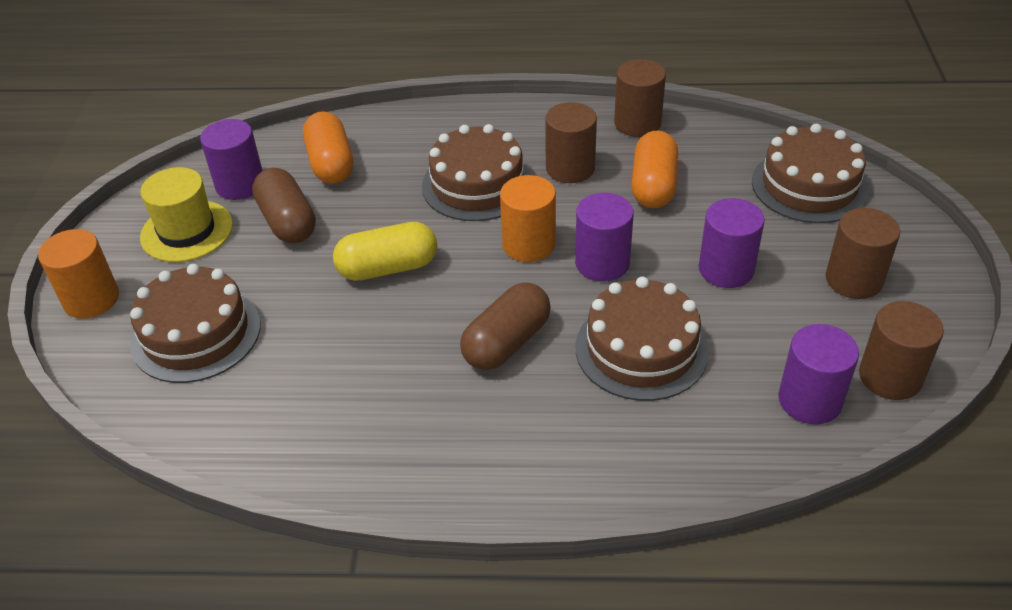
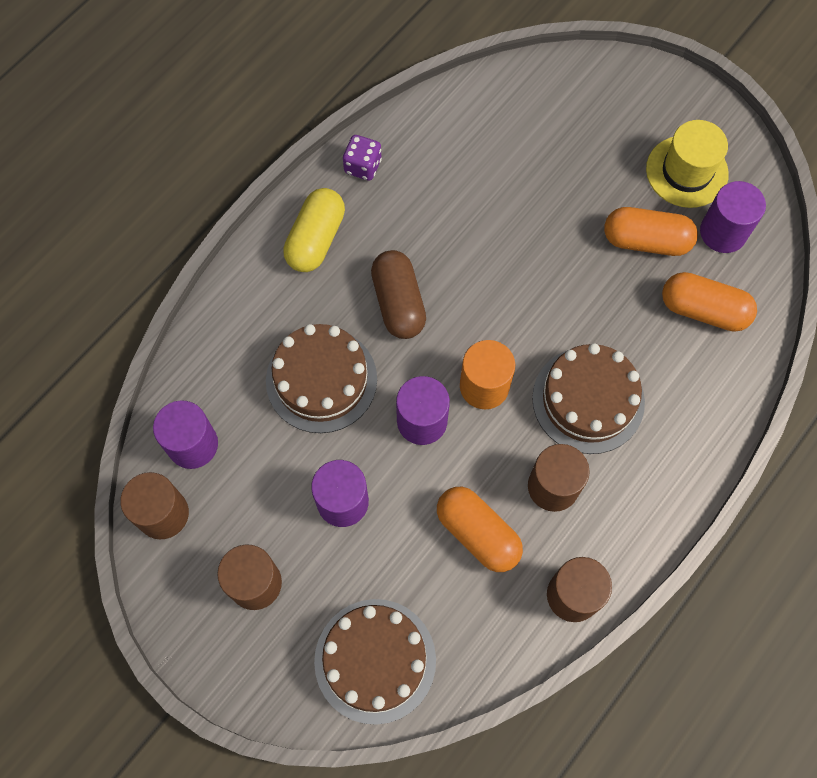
camera: 125 degrees right, 25 degrees up
(91, 299) = (649, 86): orange cylinder -> none
(196, 334) = (562, 130): brown cake -> none
(287, 222) = (646, 241): brown capsule -> orange capsule
(370, 469) = (363, 166): none -> purple dice
(388, 268) = (536, 276): yellow capsule -> yellow capsule (316, 239)

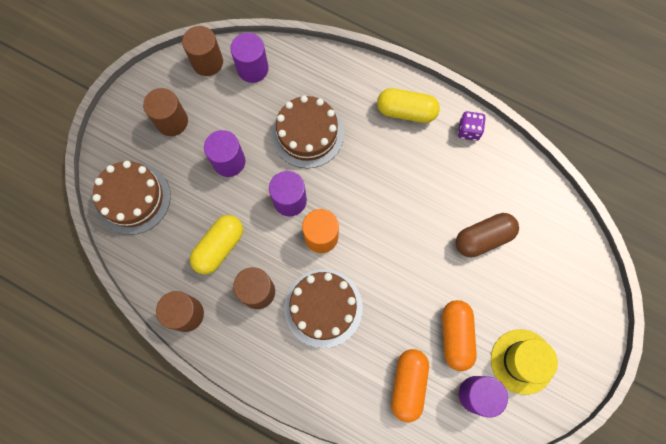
camera: 80 degrees right, 5 degrees up
(398, 303) = (371, 171): brown capsule -> brown capsule (483, 238)
(478, 533) = (219, 247): orange capsule -> yellow capsule

